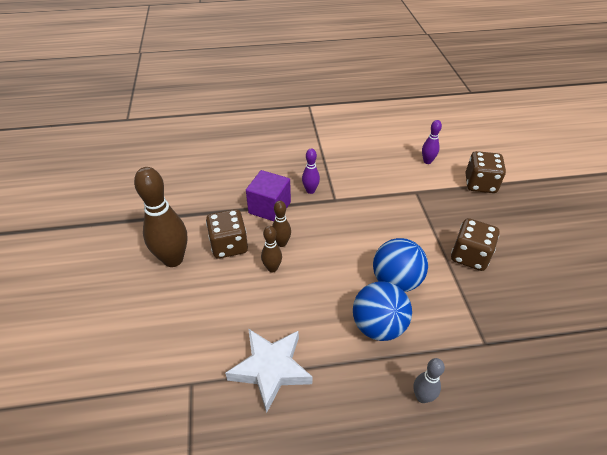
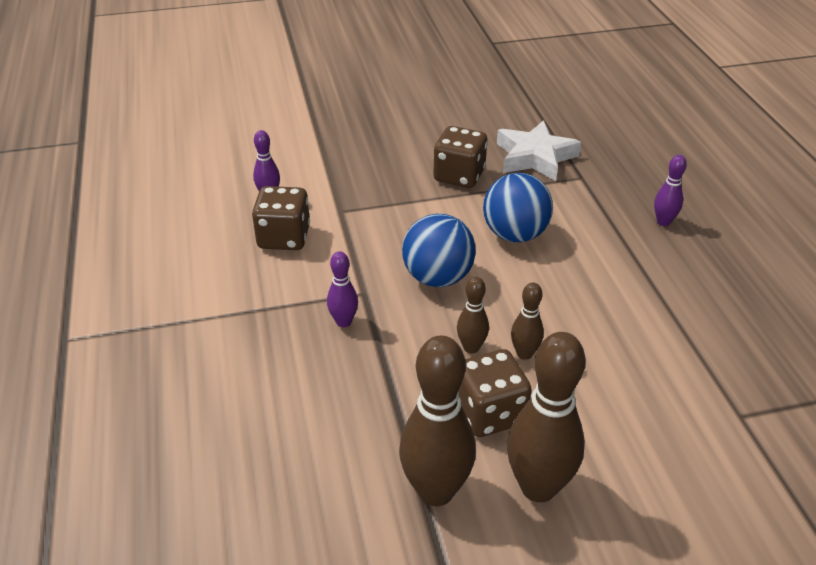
camera: 95 degrees left, 5 degrees down
(185, 219) = (436, 491): none -> brown bowling pin
(269, 207) = (391, 370): purple cube -> none
(270, 369) = (685, 339): white star -> white star (535, 157)
(378, 326) = (588, 250): blue ball -> blue ball (437, 278)
(422, 397) = (663, 222): grey bowling pin -> purple bowling pin
(480, 184) = (322, 155): brown dice -> brown dice (284, 238)

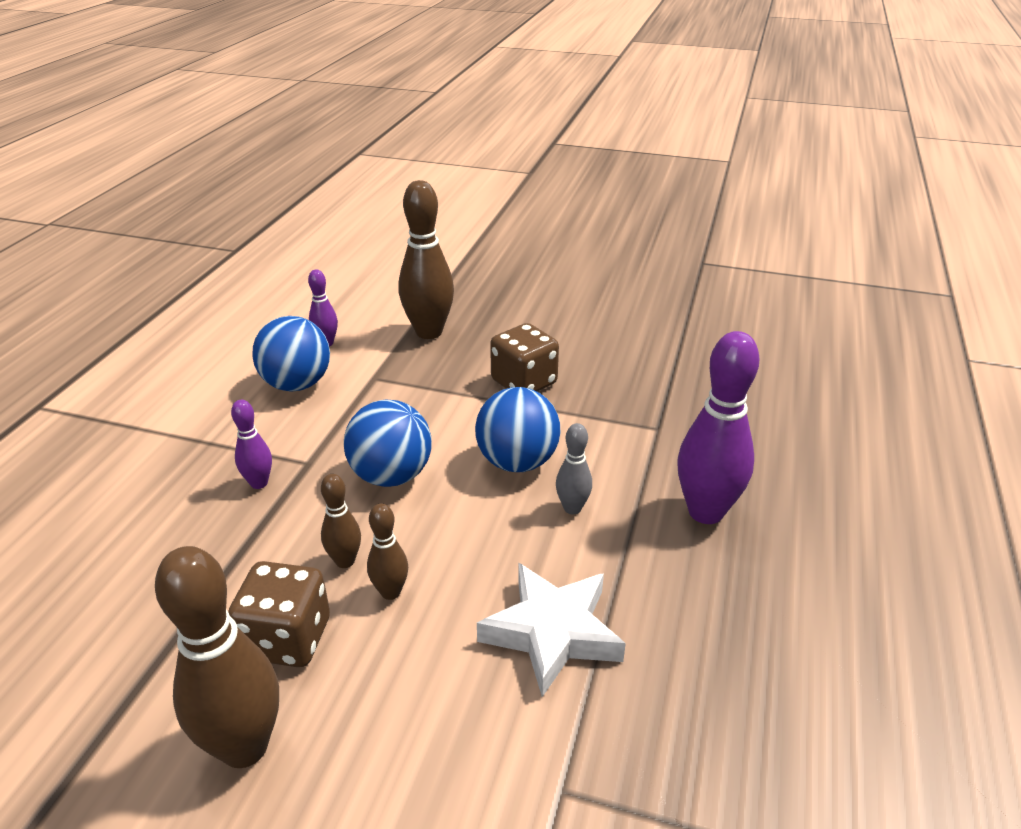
camera: 30 degrees right, 5 degrees down
(284, 238) = (297, 384): brown dice -> blue ball
(436, 491) = (148, 694): brown bowling pin -> brown bowling pin (429, 332)
(535, 157) = (626, 390): white star -> white star (552, 632)
(582, 251) = (572, 508): none -> grey bowling pin
(663, 222) = (705, 512): purple bowling pin -> purple bowling pin, size x1.97

